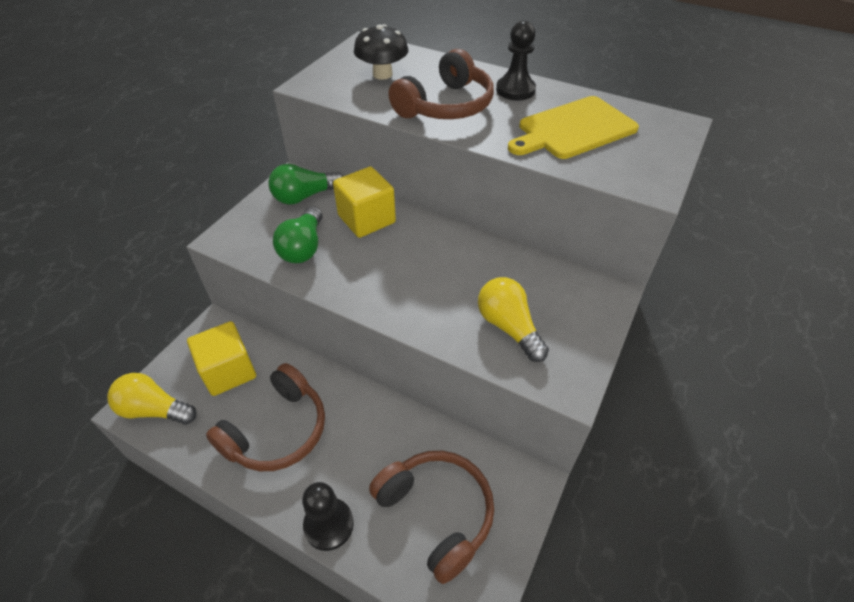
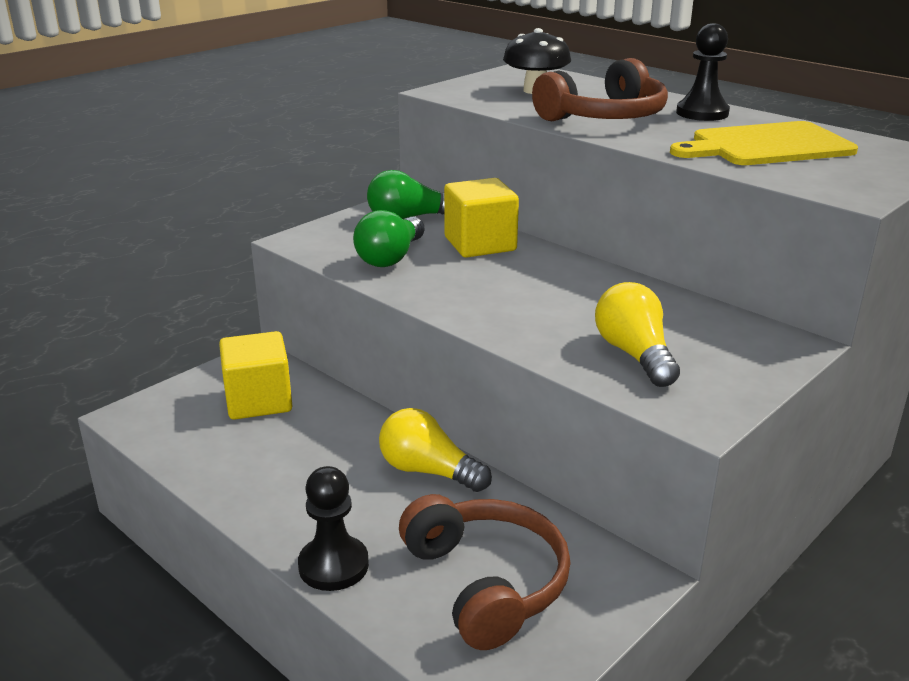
camera: 15 degrees right, 20 degrees down
(154, 410) = (155, 421): yellow light bulb -> yellow light bulb (428, 471)
(277, 430) = (299, 464): brown headphones -> none

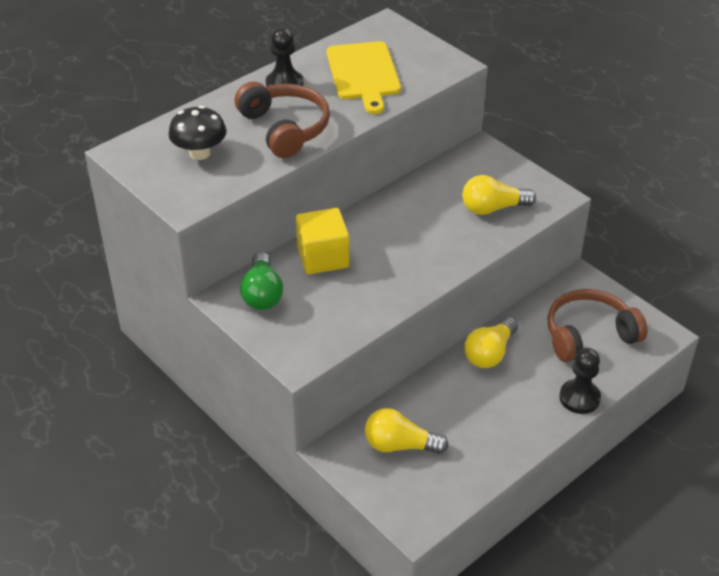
camera: 85 degrees left, 15 degrees up
(258, 401) = (399, 445): yellow cube -> yellow light bulb
(391, 257) = (341, 306): green light bulb -> none

